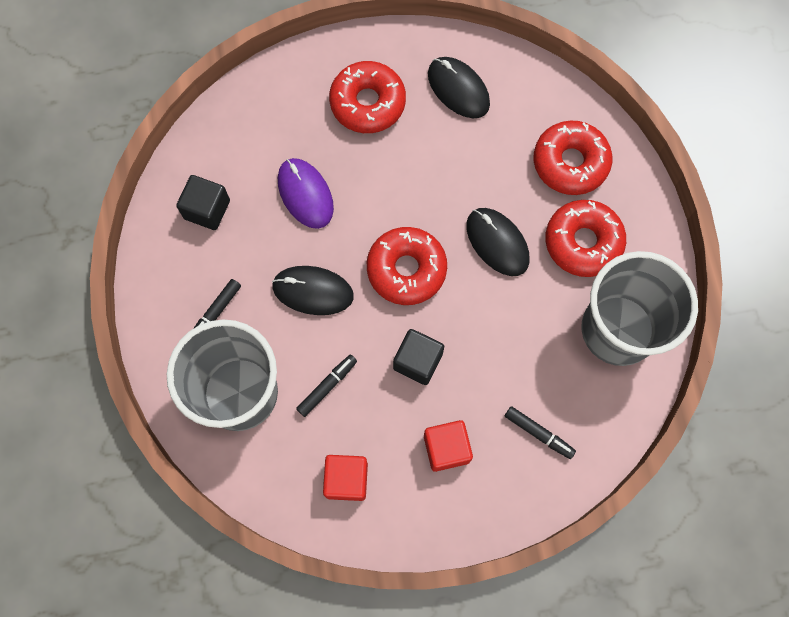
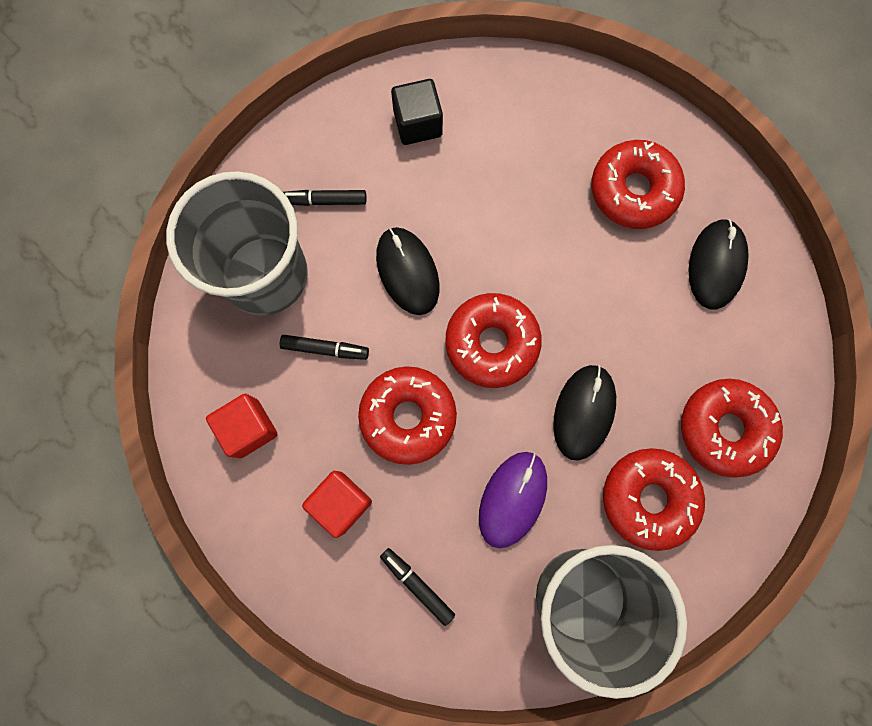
camera: 55 degrees right, 5 degrees up
(305, 194) = (497, 198): purple mouse -> purple mouse (512, 499)
(417, 361) = (408, 416): black cube -> red donut
(538, 433) = (417, 585): black marker -> black marker turned 135 degrees clockwise

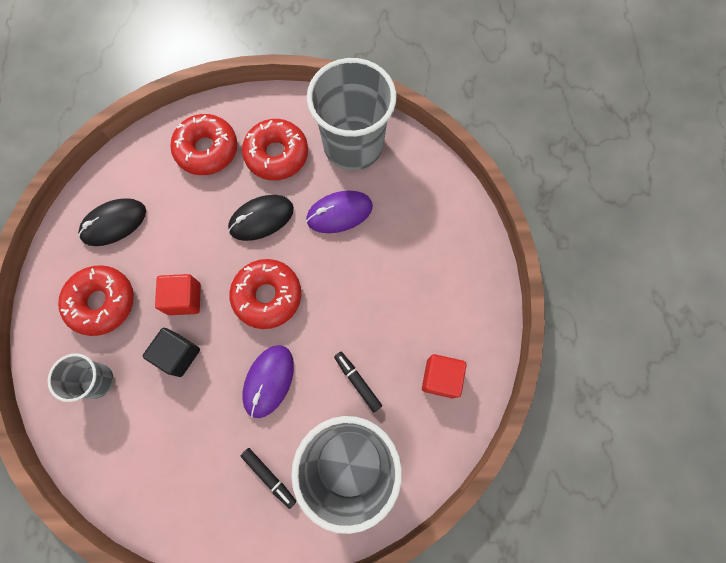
camera: 135 degrees left, 5 degrees down
(341, 503) = (426, 291): red cube -> red cube (184, 299)
(407, 272) = (269, 381): black mouse -> purple mouse
(408, 416) = (349, 301): red donut -> none
(417, 585) = (425, 219): black marker -> none
(418, 123) = (164, 471): black cube -> black cube (178, 354)
(556, 131) = (97, 381): none -> grey cup

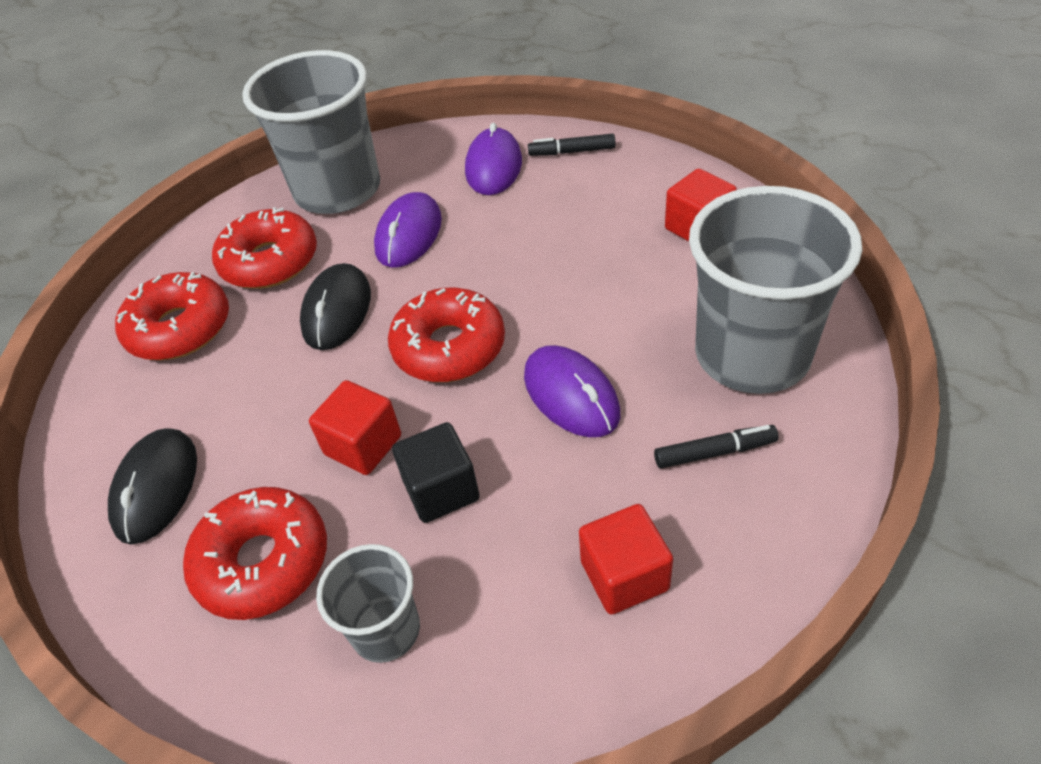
camera: 50 degrees left, 25 degrees down
(175, 471) = (624, 575): none -> red cube
(357, 382) = (645, 303): black marker -> black marker (572, 152)
(427, 219) = (493, 166): none -> purple mouse

